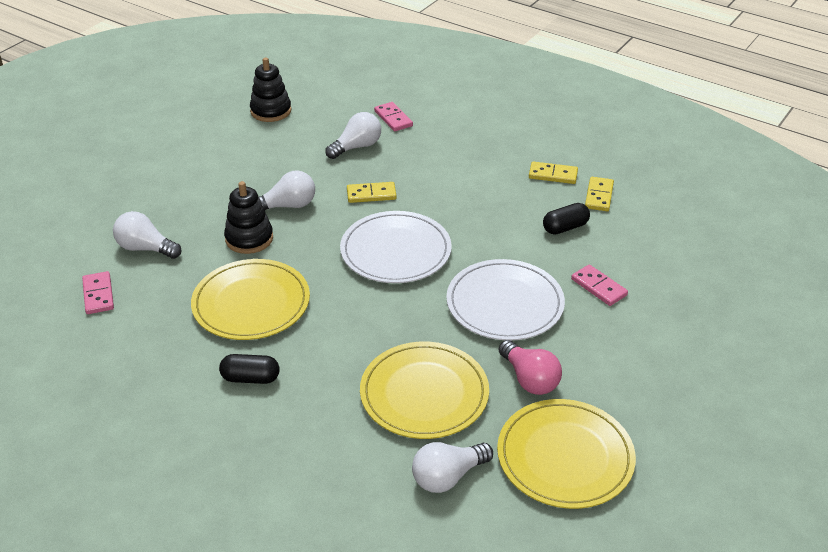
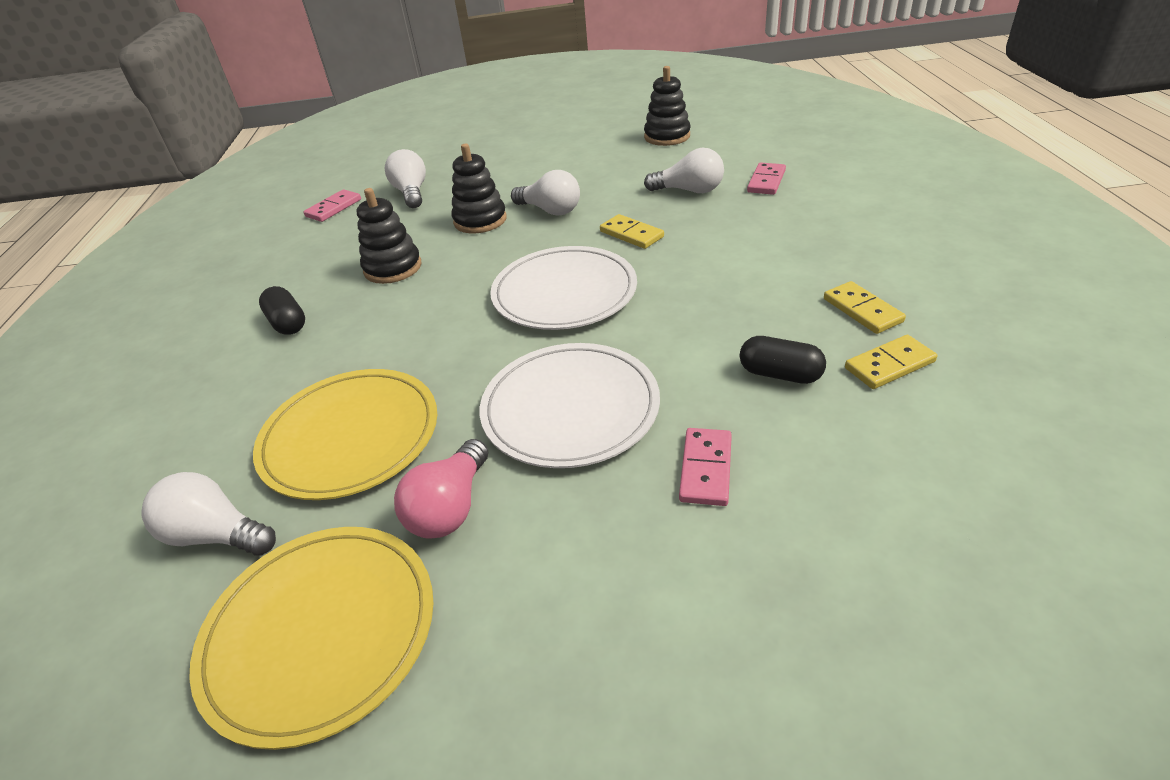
camera: 55 degrees right, 0 degrees up
(251, 303) = (393, 268): yellow plate -> black stacking toy

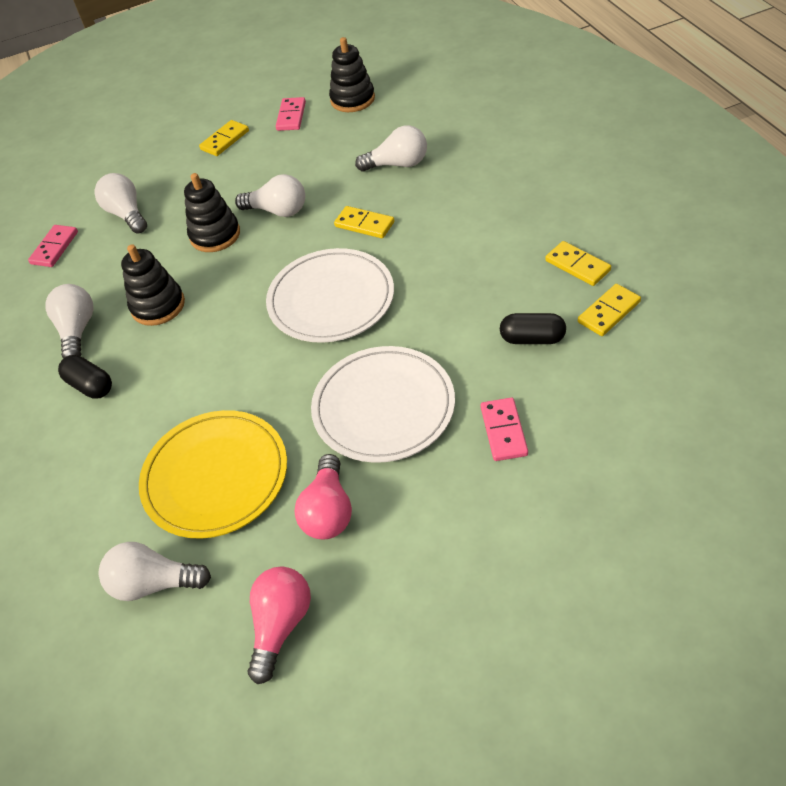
camera: 15 degrees left, 10 degrees up
(308, 274) = (77, 330): none -> white light bulb
(320, 632) = (281, 625): yellow plate -> pink light bulb
(531, 151) = (225, 140): none -> yellow domino
(766, 181) = (463, 141): pink domino -> pink domino (291, 116)

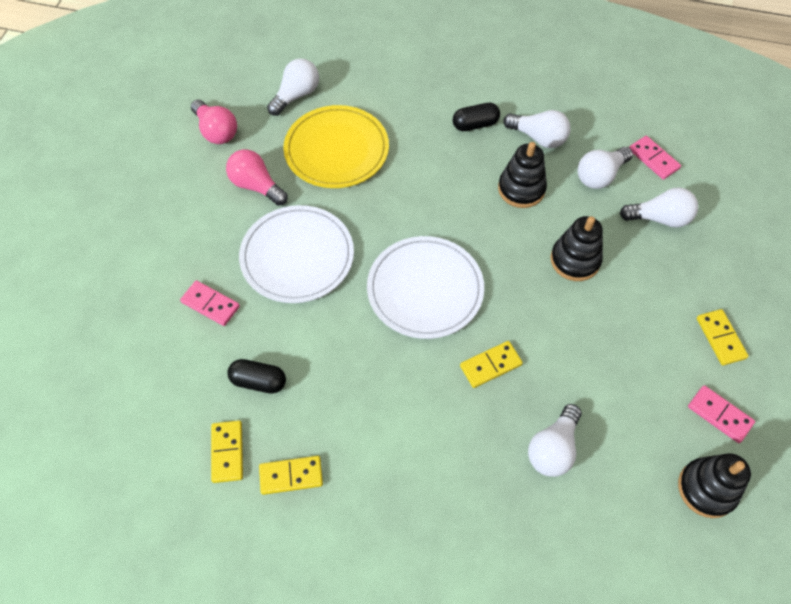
camera: 120 degrees right, 10 degrees up
(278, 211) = (568, 317): white light bulb -> white light bulb (600, 176)
(532, 339) = (258, 381): black capsule -> black capsule turned 60 degrees clockwise

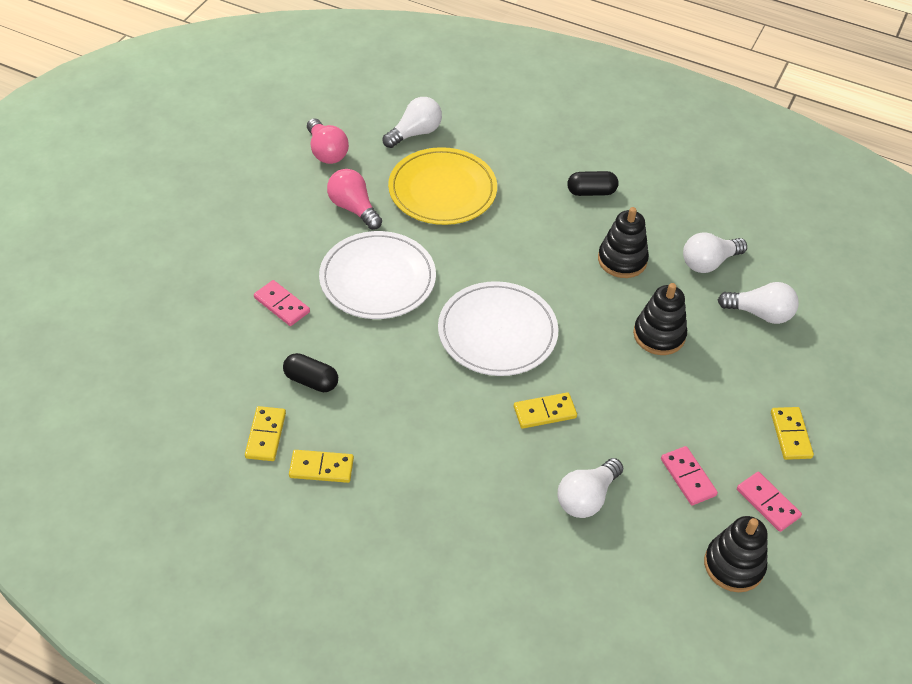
camera: 10 degrees right, 10 degrees down
(538, 138) = (654, 216): white light bulb -> none
(653, 159) = (770, 257): pink domino -> pink domino (688, 477)

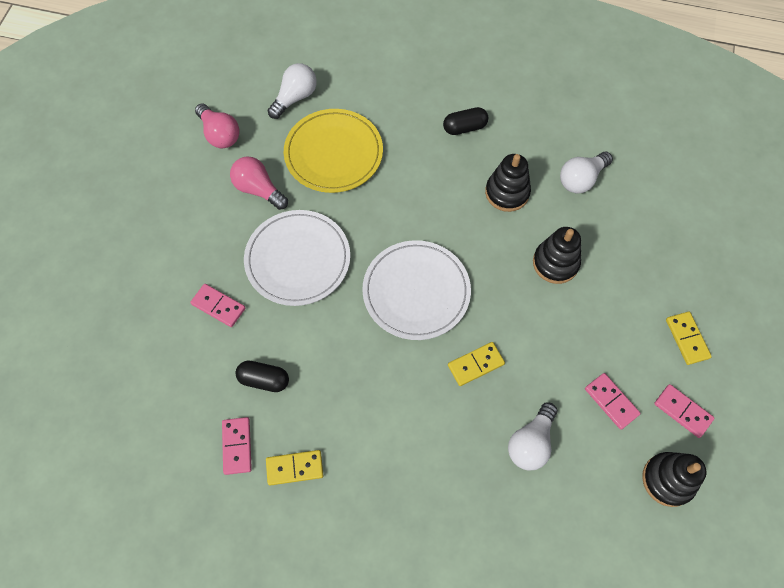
camera: 10 degrees left, 15 degrees up
(266, 435) = (237, 446): yellow domino -> pink domino
(760, 313) = (635, 222): white light bulb -> none

